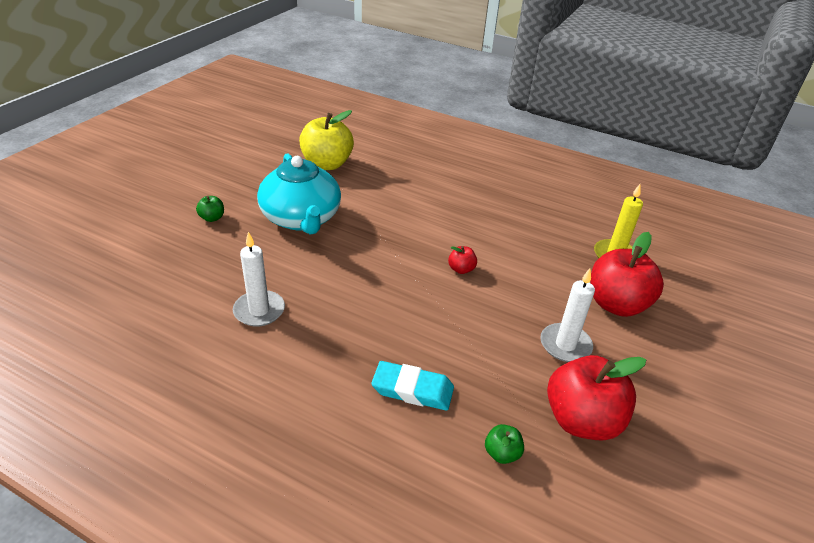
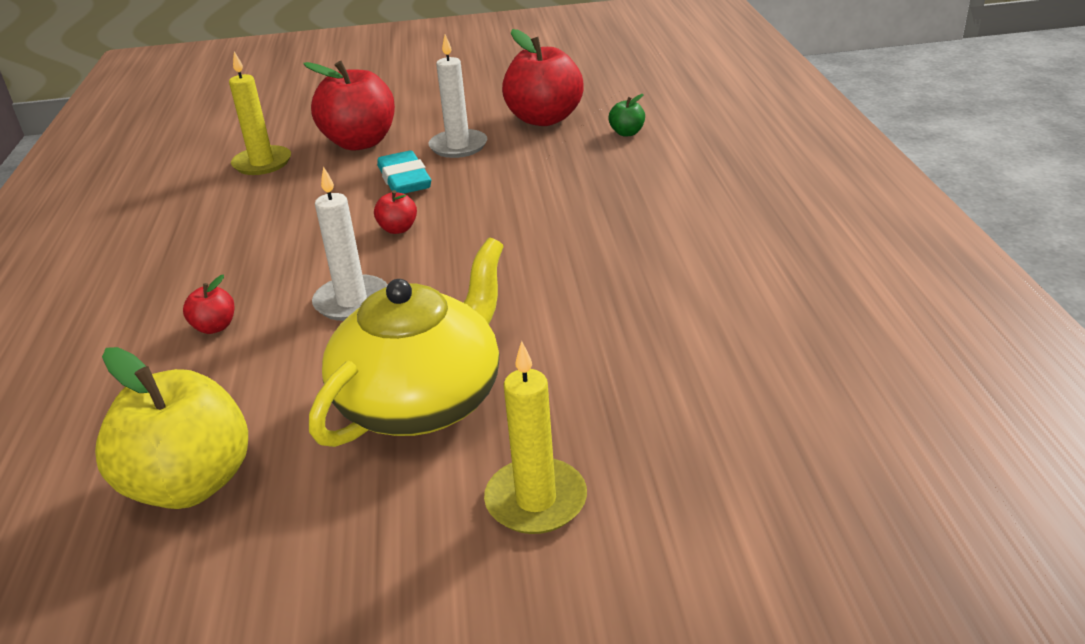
camera: 120 degrees left, 5 degrees down
(212, 218) = (536, 500): green apple -> yellow candle
(259, 310) = (661, 313): white candle -> white candle (352, 301)
(301, 218) = (422, 400): turquoise teapot -> yellow teapot
(412, 390) = (623, 184): turquoise eraser -> turquoise eraser (404, 179)
(426, 192) = (215, 327): none -> red apple

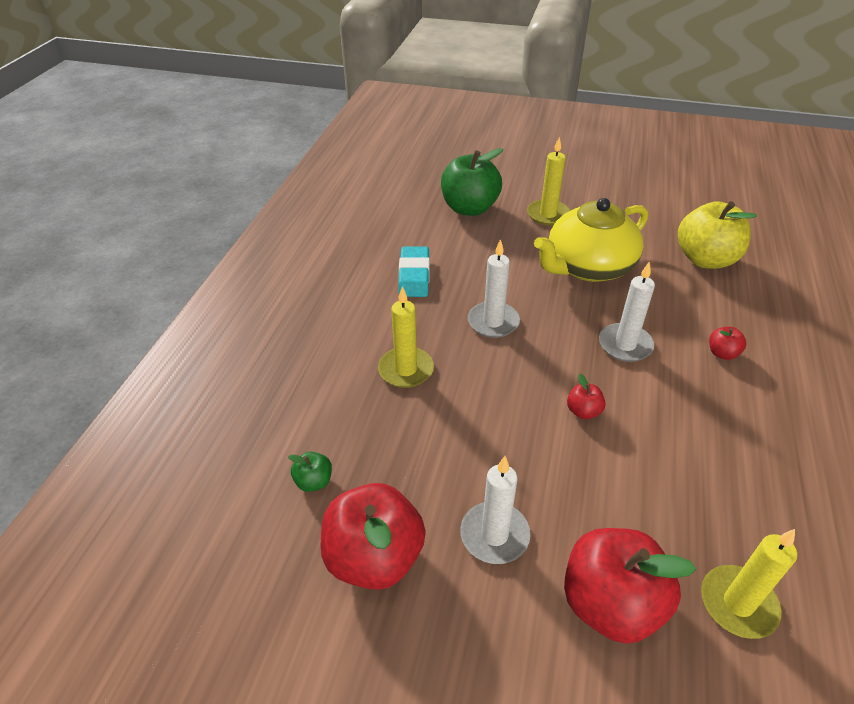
camera: 160 degrees left, 10 degrees up
(404, 179) = (566, 489): turquoise eraser -> turquoise eraser (414, 275)
(541, 279) = (493, 322): none -> white candle
(614, 210) = (406, 370): none -> yellow candle
(714, 463) = (469, 208): none -> green apple

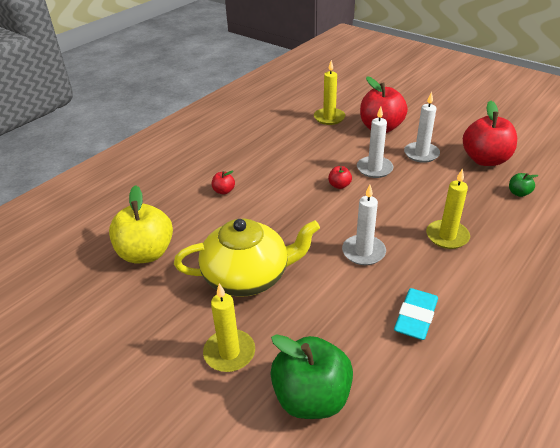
camera: 155 degrees left, 5 degrees down
(625, 345) = (279, 211): white candle -> white candle (374, 169)

